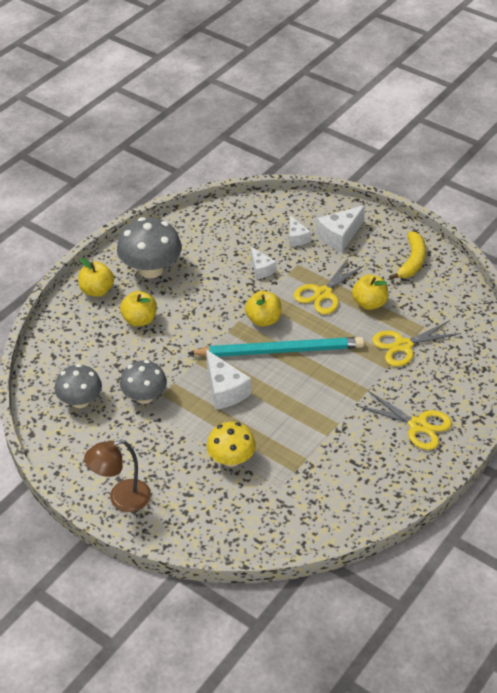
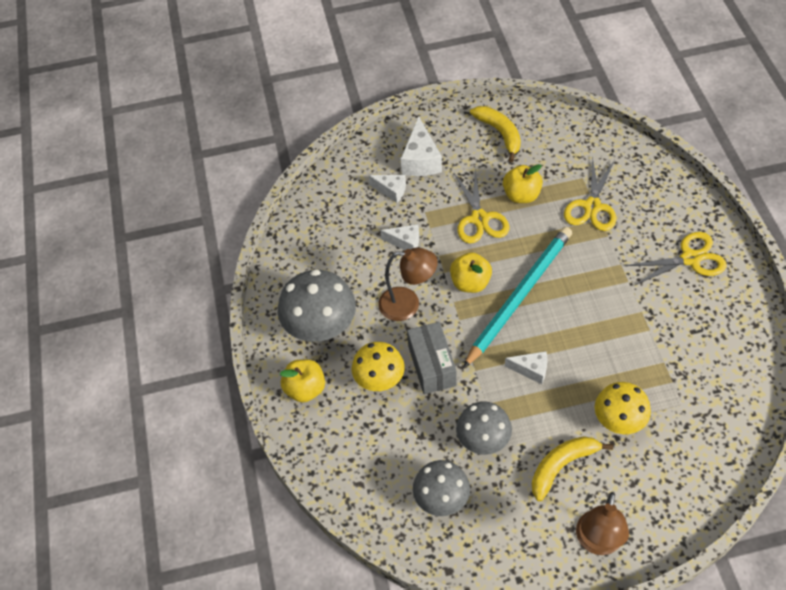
camera: 45 degrees left, 10 degrees up
(139, 320) = (379, 379): yellow apple -> yellow mushroom
(163, 448) = (561, 466): none -> yellow banana
(176, 339) = (432, 365): none -> grey box
(212, 300) = (408, 304): none -> brown lamp
(224, 390) = (531, 370): white cheese -> white cheese, size x0.62

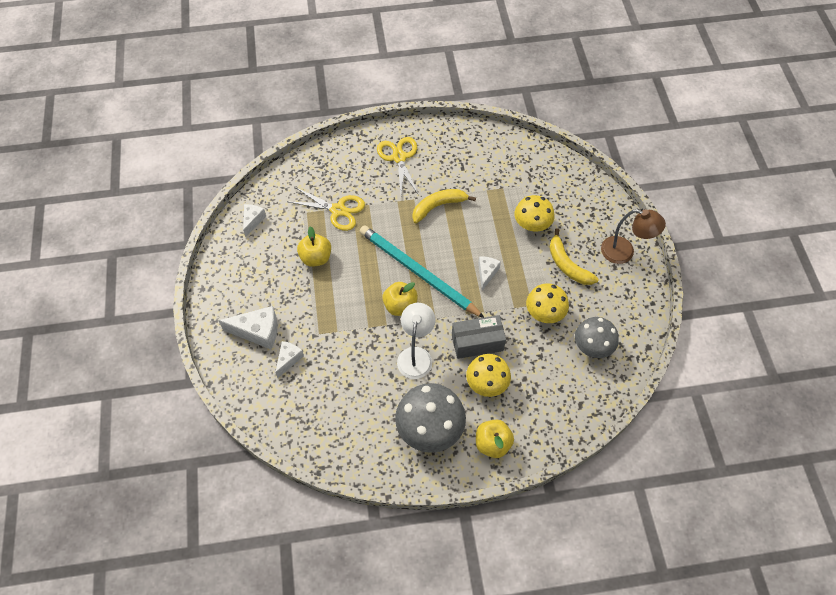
camera: 90 degrees left, 5 degrees up
(405, 242) = (350, 352): white cheese -> white cheese (253, 221)
(408, 304) = (416, 355): brown lamp -> white lamp
(479, 219) = (335, 292): yellow scissors -> none
(483, 439) = (544, 313): grey mushroom -> yellow mushroom
(500, 133) = (242, 265): yellow banana -> yellow banana (438, 206)

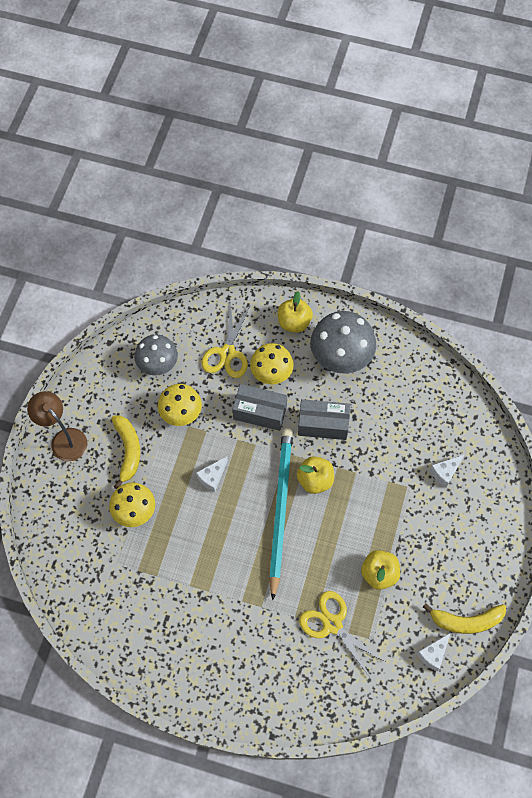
camera: 155 degrees left, 5 degrees up
(258, 332) = (467, 514): white cheese -> none
(399, 157) = (231, 667): yellow scissors -> yellow scissors (227, 353)
(416, 355) = (323, 424): white lamp -> grey box
(418, 272) = (280, 509): turquoise pencil -> turquoise pencil turned 150 degrees counterclockwise
(438, 206) = (220, 578): yellow banana -> yellow banana (466, 621)

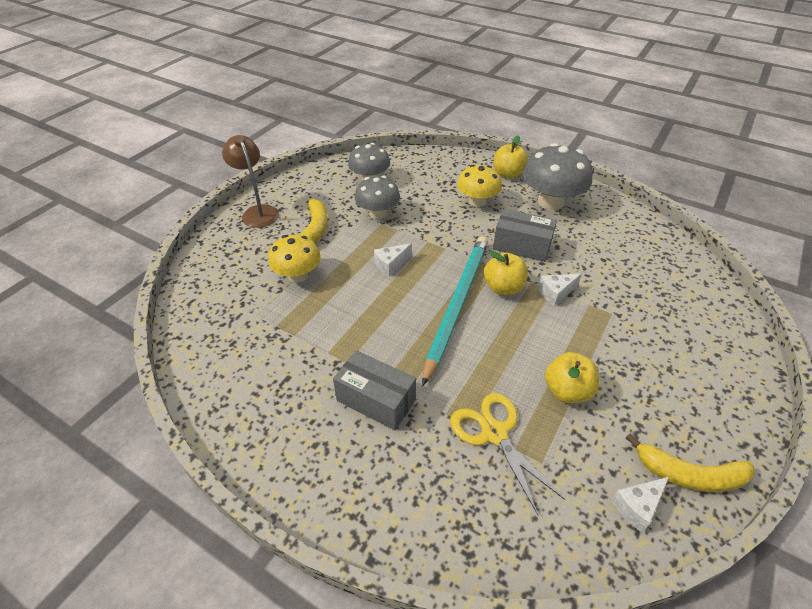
camera: 15 degrees right, 20 degrees down
(181, 413) = (378, 213): yellow mushroom -> grey mushroom
(227, 353) = (438, 183): yellow scissors -> none
(260, 412) = (457, 226): grey box -> grey box (376, 400)
(445, 472) = (660, 309): white cheese -> white cheese (556, 293)

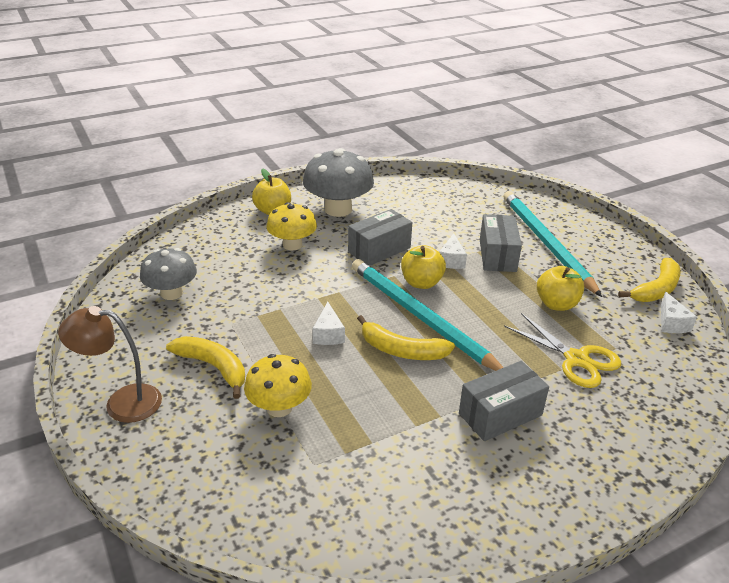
camera: 60 degrees left, 10 degrees down
(378, 213) = (238, 311): grey mushroom -> none
(406, 310) = (402, 350): none -> yellow banana
(494, 433) = (576, 359): yellow scissors -> yellow scissors turned 135 degrees counterclockwise
(599, 320) = (497, 255): none -> grey box
(664, 349) = (546, 243): none -> turquoise pencil

